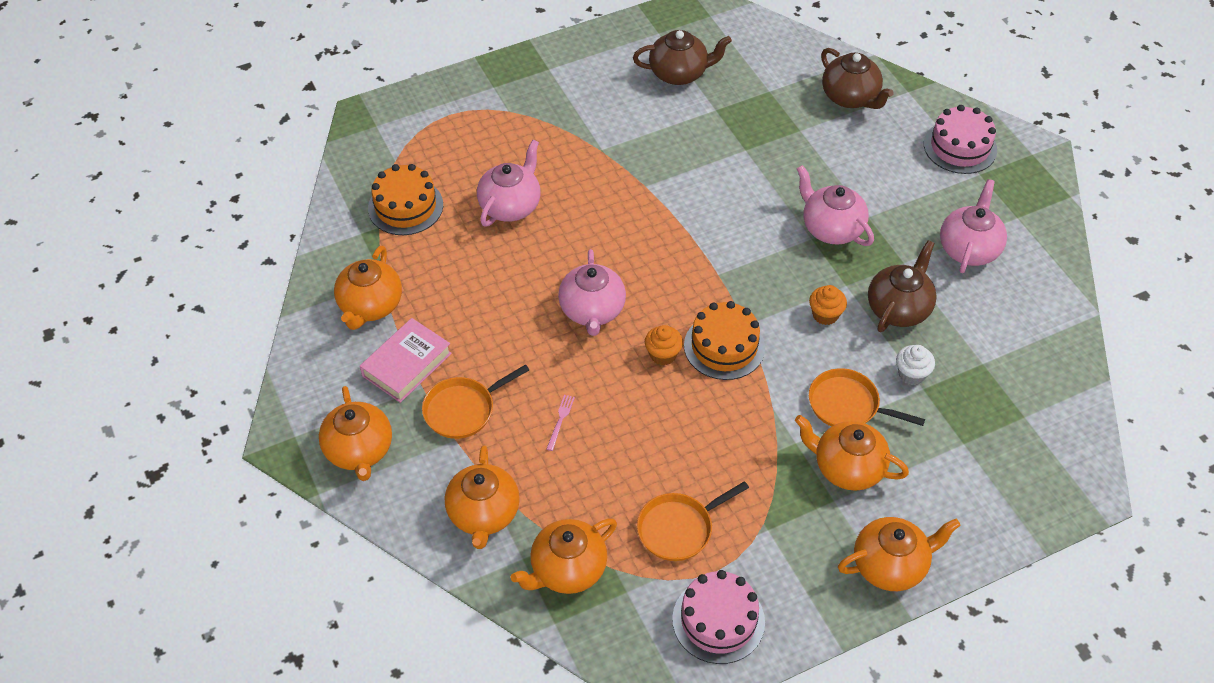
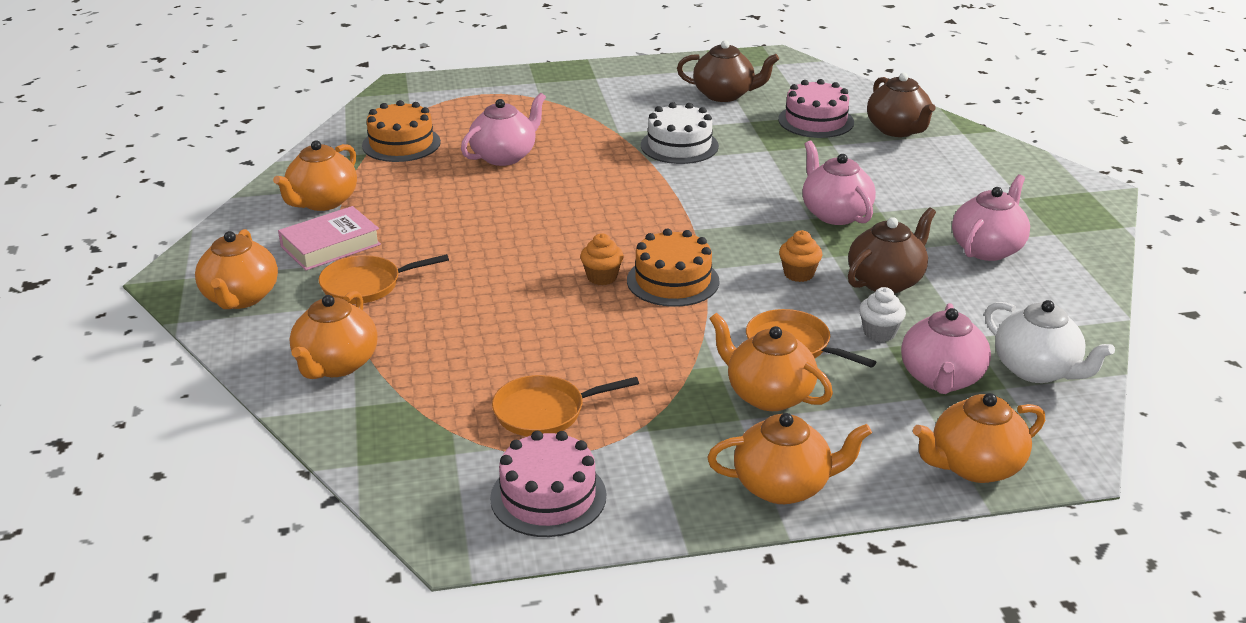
camera: 15 degrees right, 20 degrees down
(560, 420) = (463, 308): pink fork -> none
(567, 570) = (399, 423): orange teapot -> orange teapot (974, 466)
(592, 311) = (544, 236): pink teapot -> pink teapot (941, 379)
(664, 158) = (679, 146): none -> white cake
(960, 147) = (1006, 176): pink cake -> pink cake (816, 121)
(1043, 391) = (1037, 370): none -> white teapot

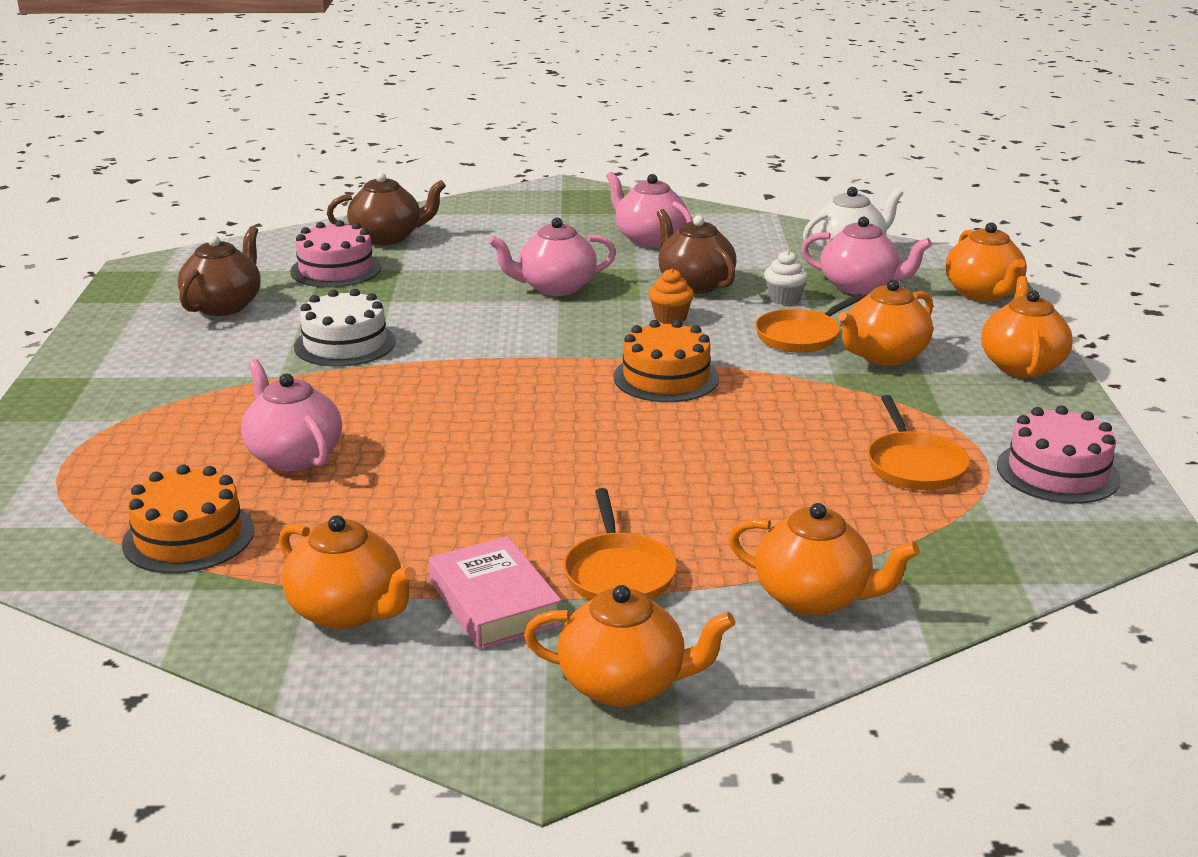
camera: 80 degrees left, 5 degrees down
(602, 277) = (646, 414): orange cupcake -> none

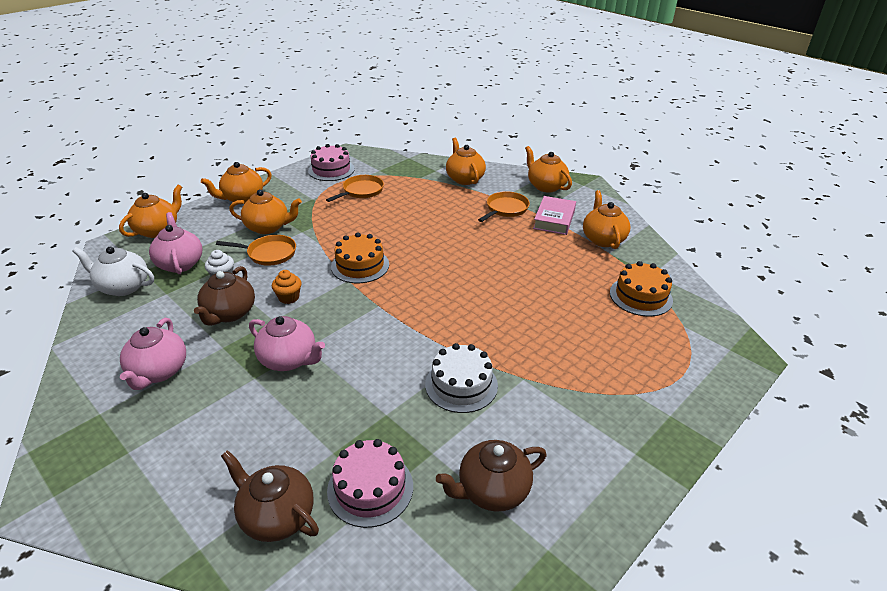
camera: 135 degrees left, 10 degrees up
(294, 456) = (564, 314): pink teapot -> none

